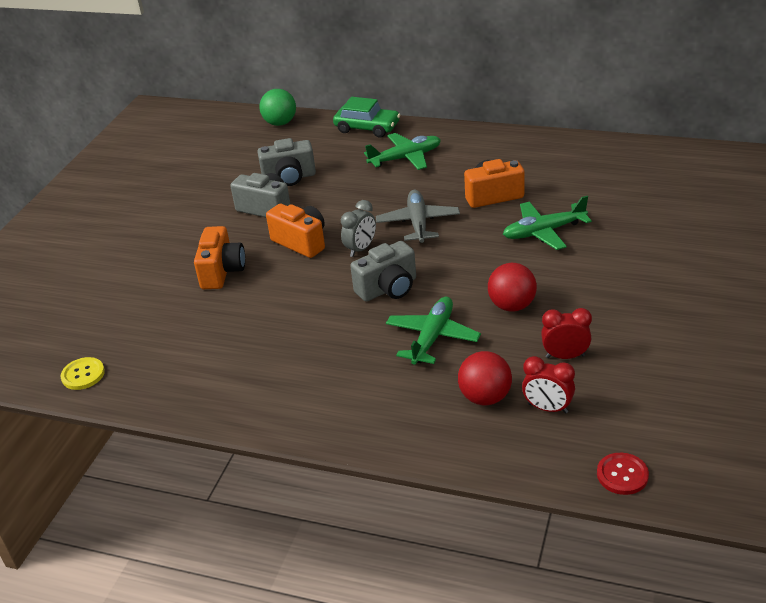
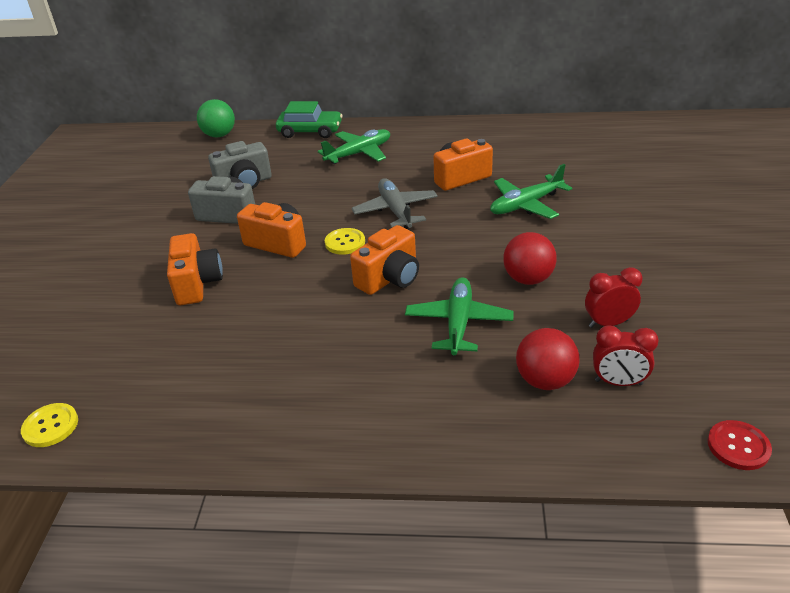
camera: 15 degrees left, 0 degrees up
(361, 249) = (345, 242): grey clock -> yellow button
(388, 288) = (389, 278): grey camera -> orange camera

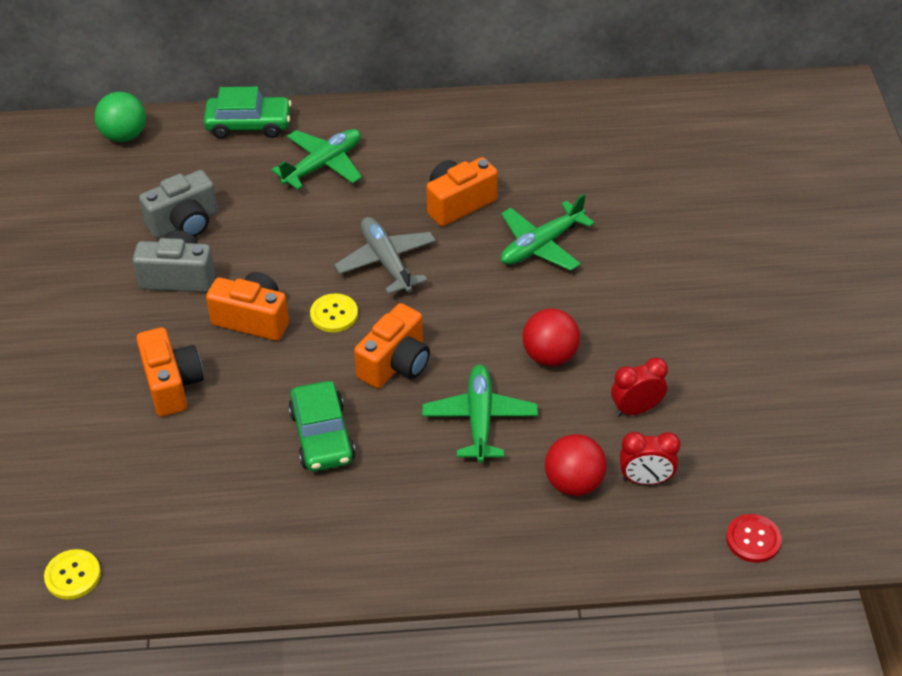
camera: 10 degrees left, 10 degrees up
(312, 328) = (322, 436): none -> green car

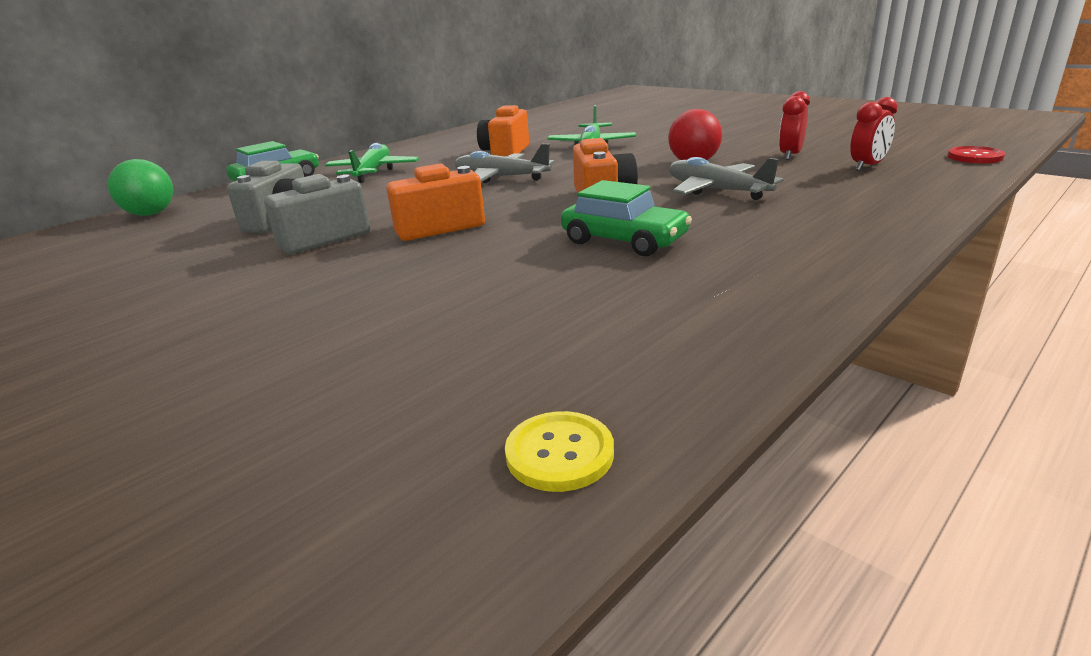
camera: 40 degrees left, 20 degrees down
(172, 385) = (420, 279): orange camera -> none
(334, 314) = (506, 202): yellow button -> none
(480, 419) = (716, 191): green plane -> grey plane
(574, 483) = (838, 183): red ball -> none

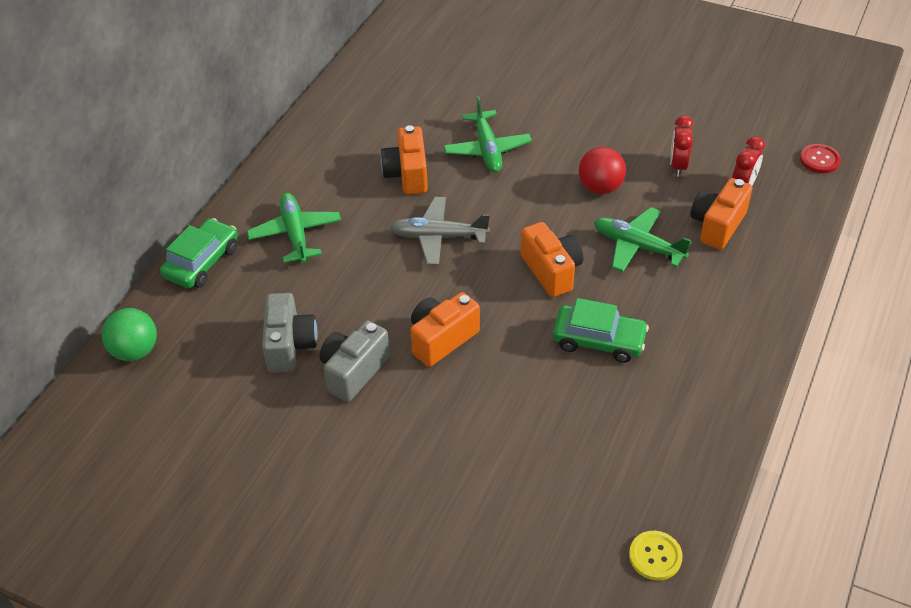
camera: 20 degrees left, 20 degrees up
(716, 191) = (637, 246): grey plane -> green plane
(825, 184) = (717, 225): none -> orange camera

